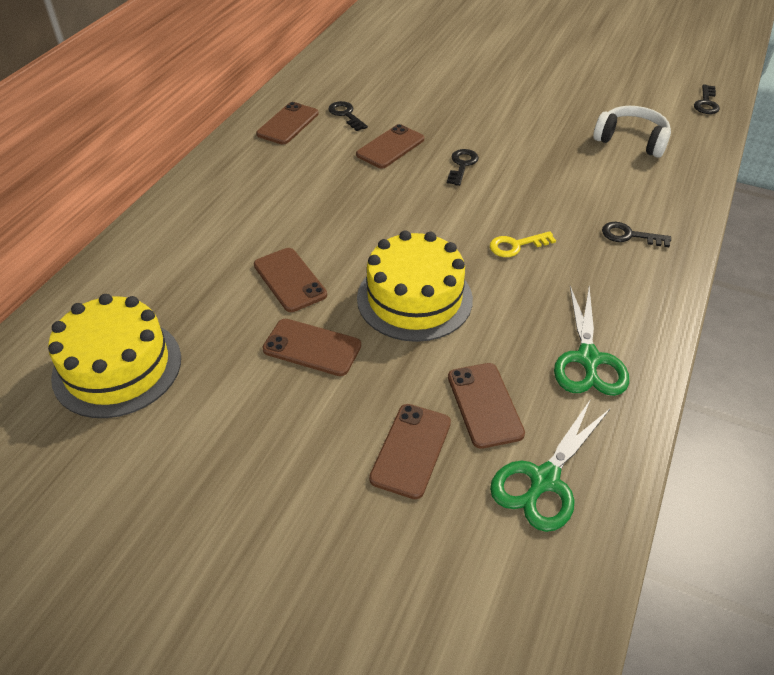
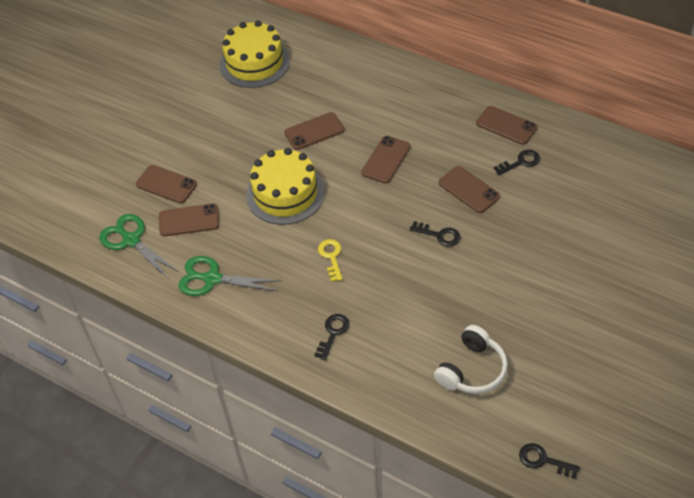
camera: 100 degrees right, 5 degrees up
(312, 347) = (252, 143): brown phone -> brown phone (386, 160)

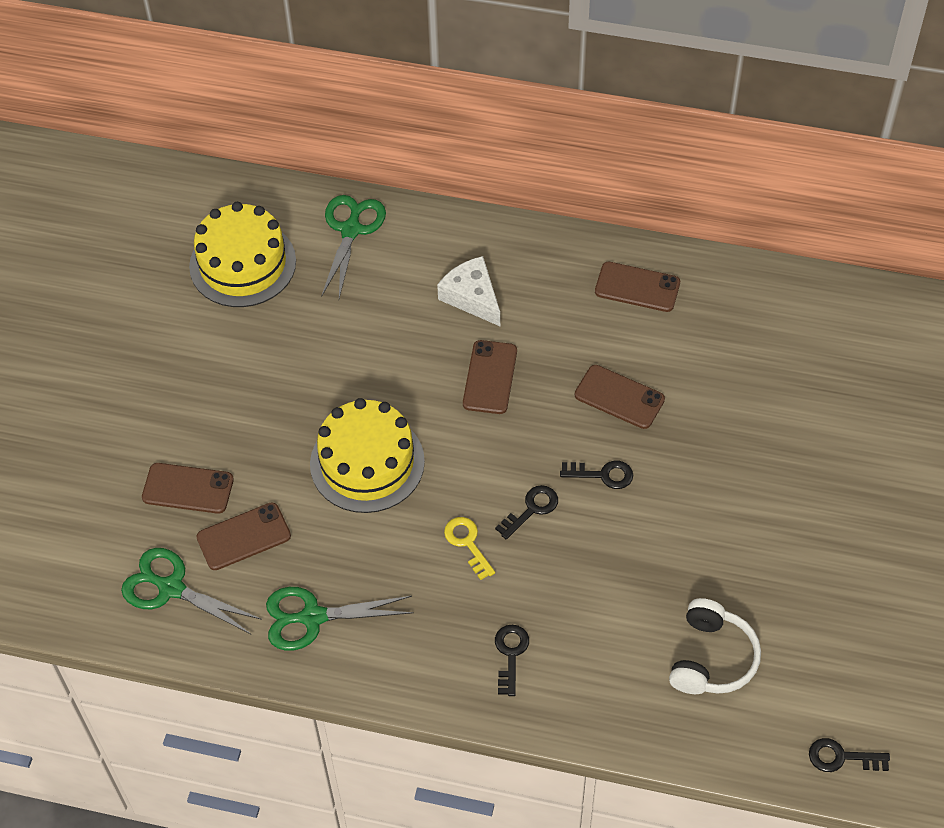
camera: 20 degrees left, 5 degrees up
(314, 131) = (372, 356): brown phone -> none
(330, 56) = (351, 230): none -> green scissors
(393, 110) = (472, 297): none -> white cheese
(520, 162) = (675, 339): black key -> black key (531, 509)

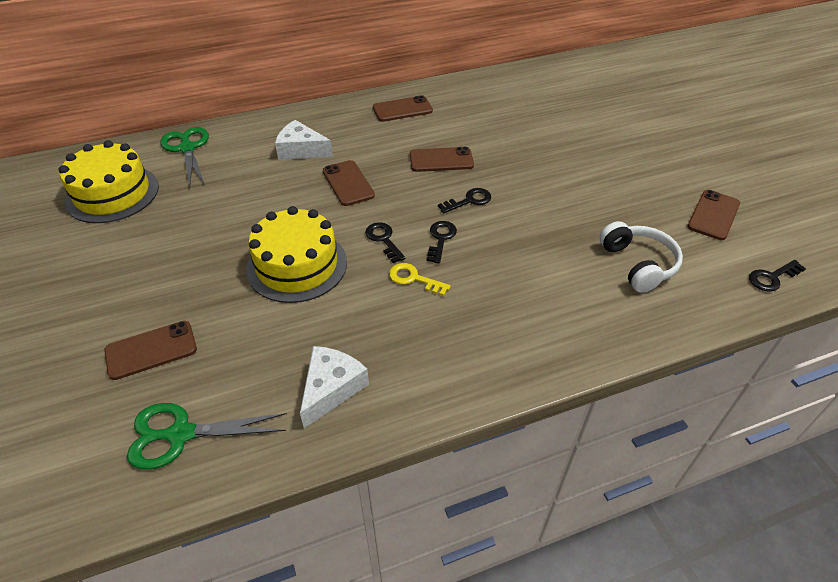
camera: 35 degrees left, 10 degrees down
(243, 537) = (226, 360): brown phone -> brown phone (713, 215)
(313, 617) = (331, 388): green scissors -> white cheese
(510, 654) = (508, 332): black key -> black key (384, 240)

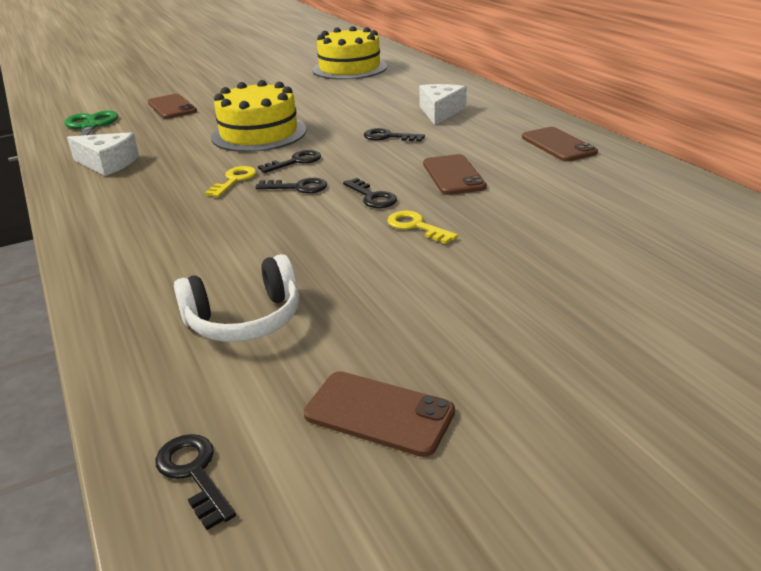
camera: 85 degrees right, 15 degrees down
(187, 148) = (422, 76): green scissors -> none
(348, 183) = (388, 137): brown phone -> black key
(520, 185) = (416, 226): none -> yellow key

